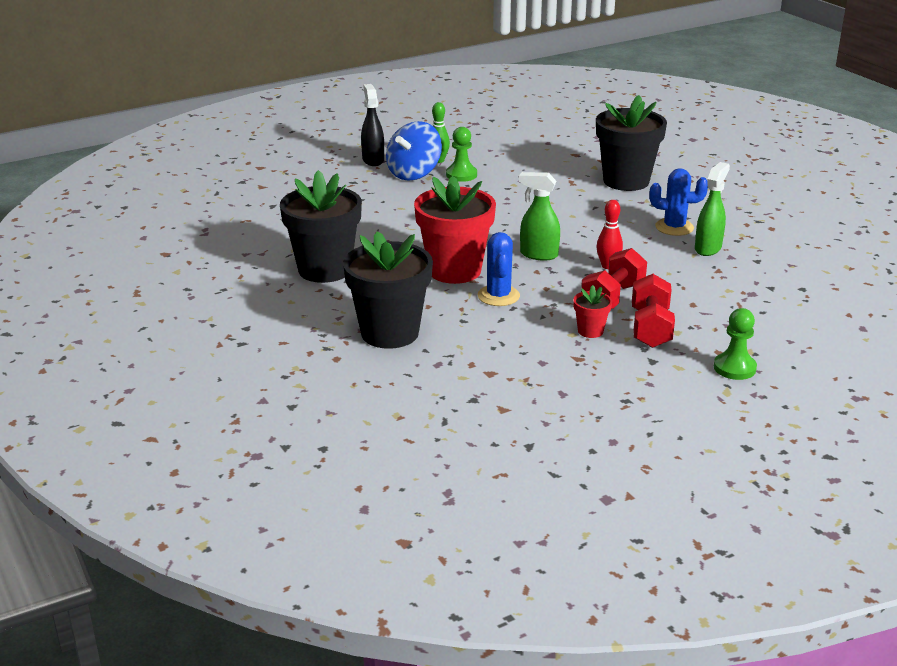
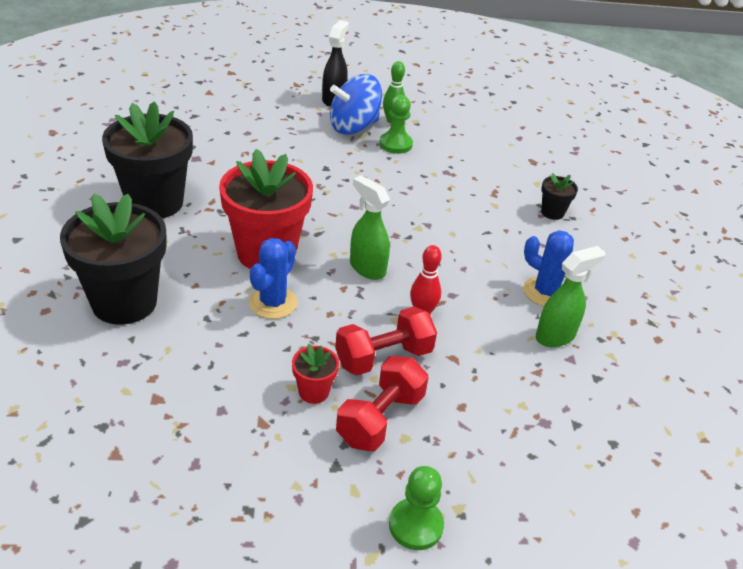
camera: 25 degrees right, 10 degrees up
(626, 181) = (552, 212): black flower pot -> black flower pot, size x0.44

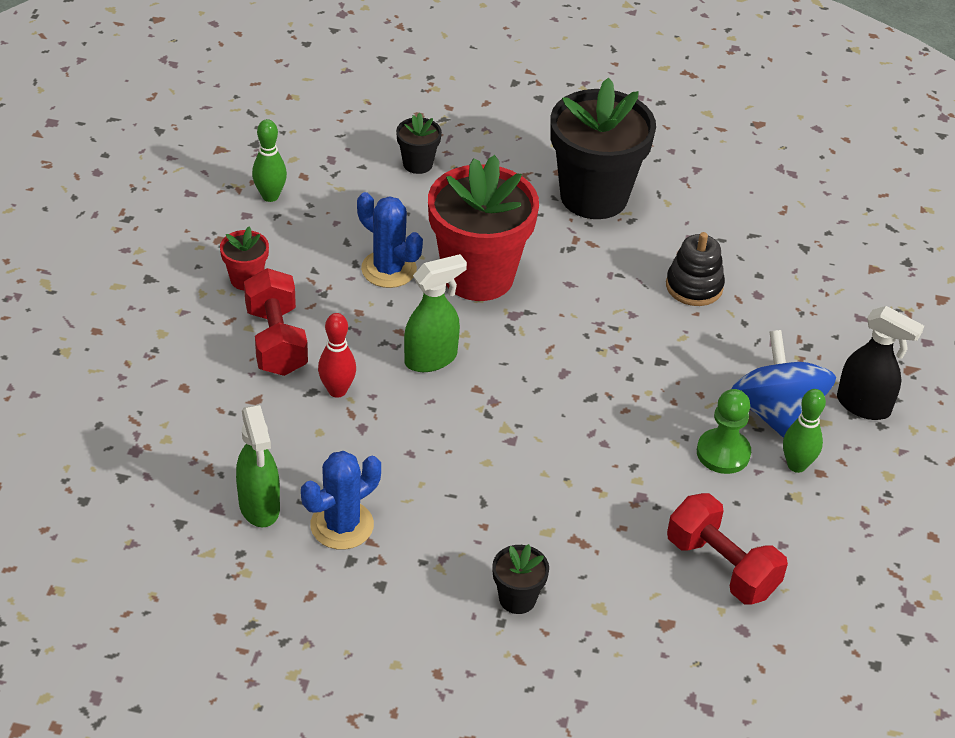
camera: 105 degrees right, 5 degrees up
(124, 302) = (418, 164): black flower pot -> black flower pot, size x0.44
(189, 397) = (270, 196): none -> green bowling pin
(247, 156) = (694, 286): none -> black stacking toy
(380, 419) = (192, 320): red dumbbell -> red dumbbell (721, 567)
(416, 525) = (61, 317): green pawn -> none

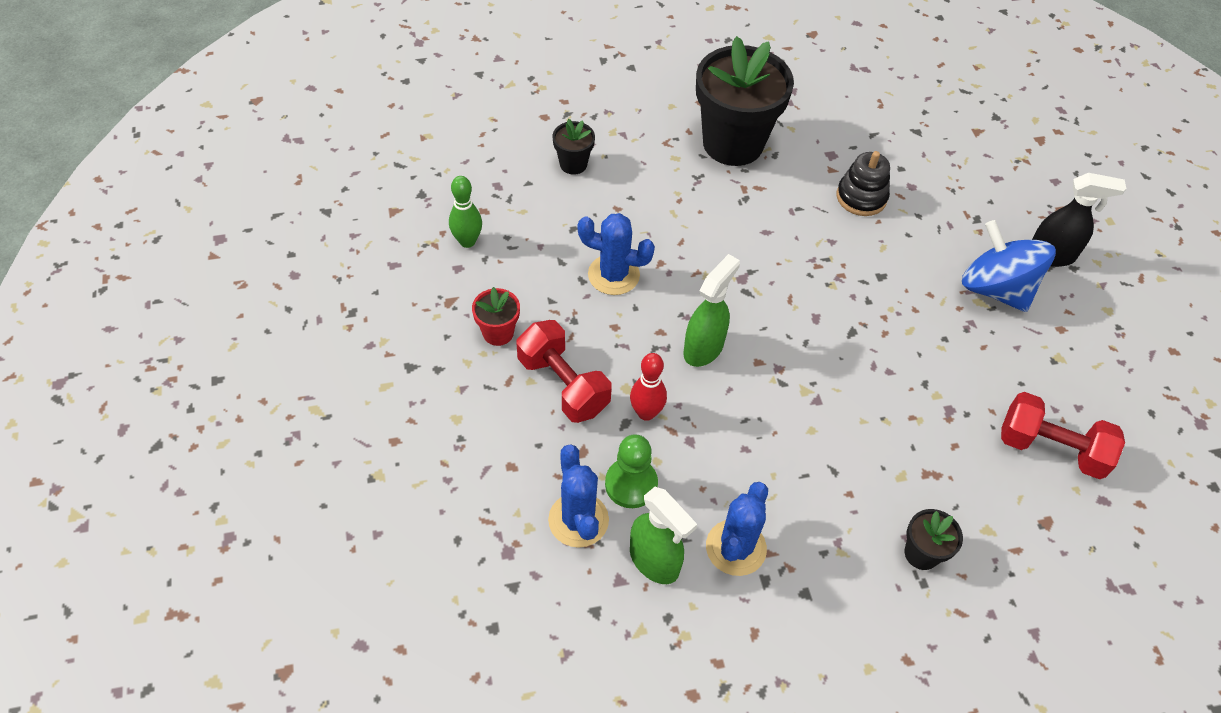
camera: 25 degrees left, 10 degrees up
(214, 450) = (578, 520): none -> blue cactus
(478, 276) = (690, 253): red flower pot -> none
(723, 453) = (982, 342): green pawn -> green pawn (631, 484)
(796, 465) = (1041, 329): green bowling pin -> none

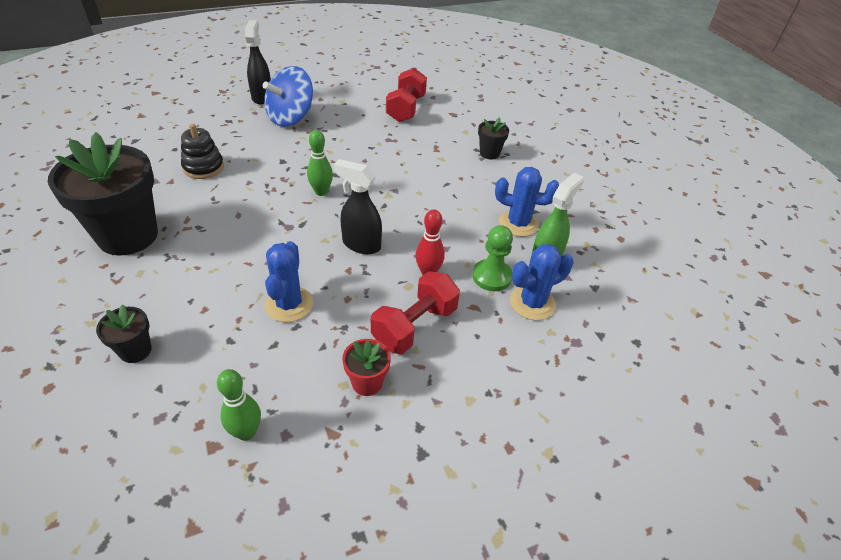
camera: 100 degrees left, 10 degrees down
(704, 348) = (361, 244): green spray bottle -> black spray bottle
(811, 315) = (321, 192): none -> green bowling pin

